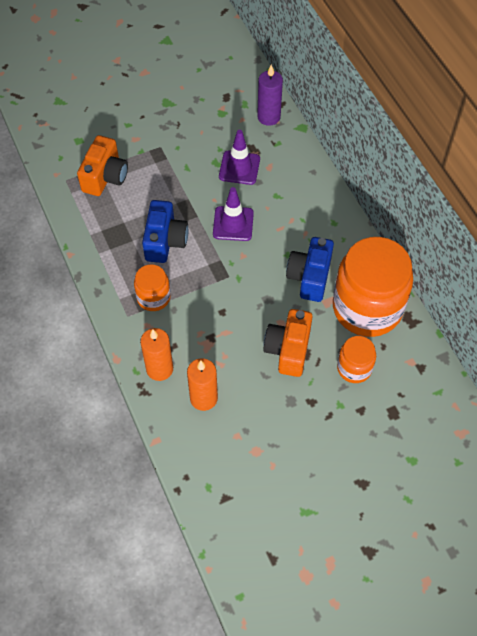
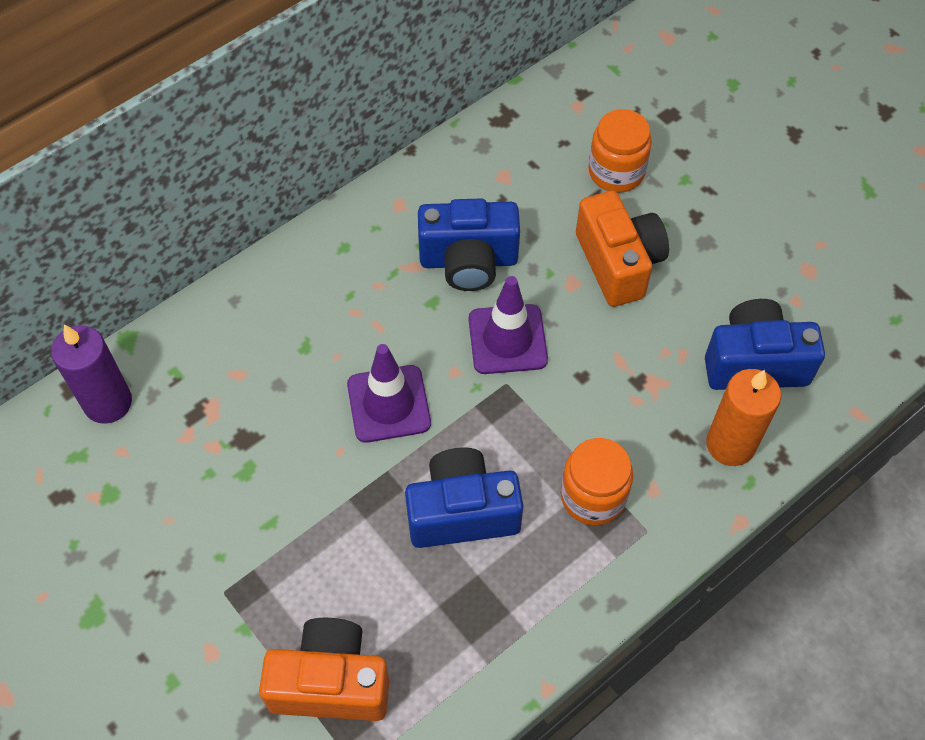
camera: 105 degrees left, 0 degrees up
(203, 398) = (754, 363): orange candle -> blue camera
(239, 168) = (251, 425): purple traffic cone -> purple traffic cone (507, 339)
(288, 350) = (618, 263): orange camera -> orange camera turned 105 degrees counterclockwise
(367, 308) = (502, 173): orange jar -> none

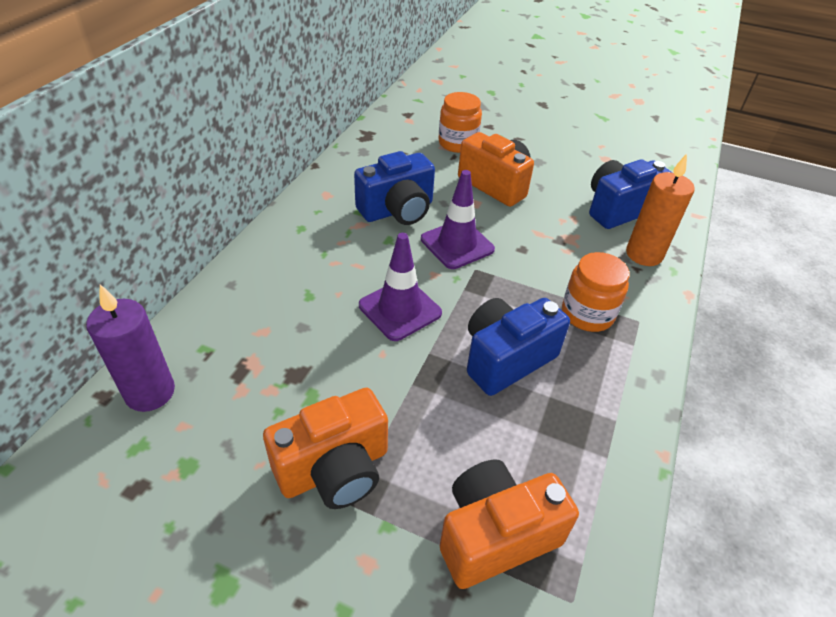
camera: 30 degrees left, 15 degrees down
(228, 555) = (334, 469): none -> orange camera

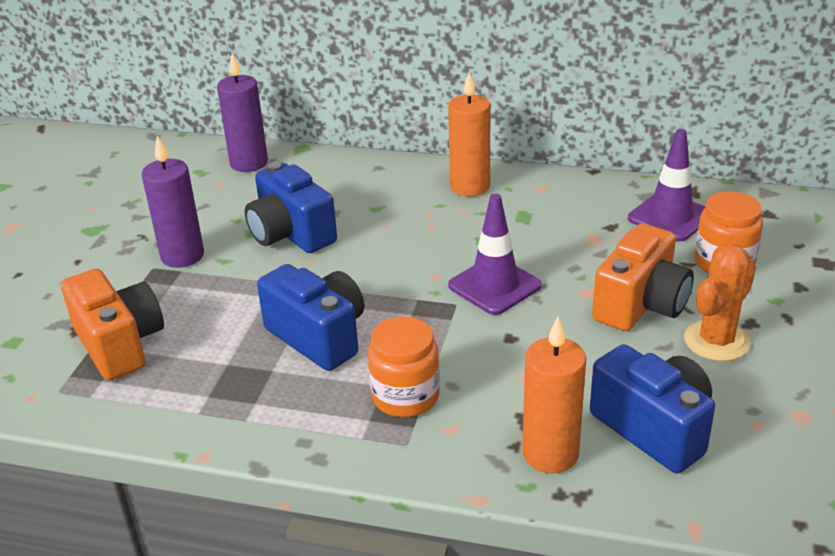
camera: 85 degrees right, 10 degrees down
(303, 231) = (470, 187): none -> orange candle
(334, 469) = (182, 256): orange camera -> purple candle
(397, 210) = (538, 236): blue camera -> blue camera (291, 234)
(400, 309) = (372, 261): purple traffic cone -> purple traffic cone (670, 217)
(538, 167) = (716, 341): none -> orange cactus

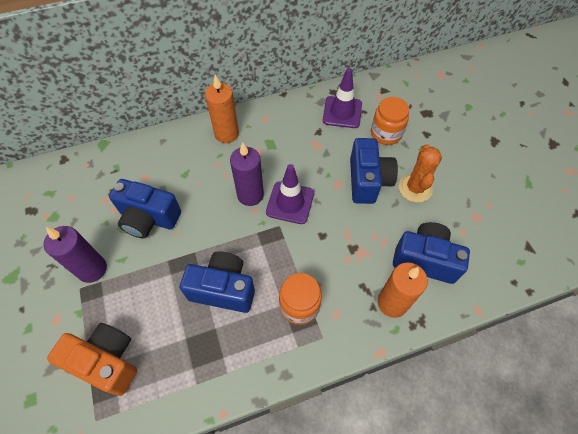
camera: 35 degrees left, 25 degrees up
(249, 163) = (77, 171): purple candle -> purple candle (250, 195)
(640, 305) = (367, 181): orange camera -> blue camera

